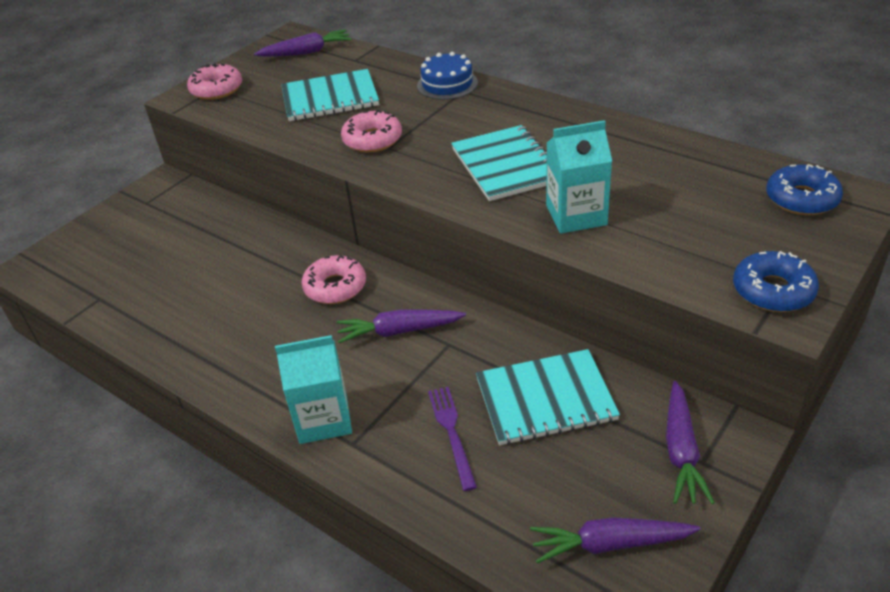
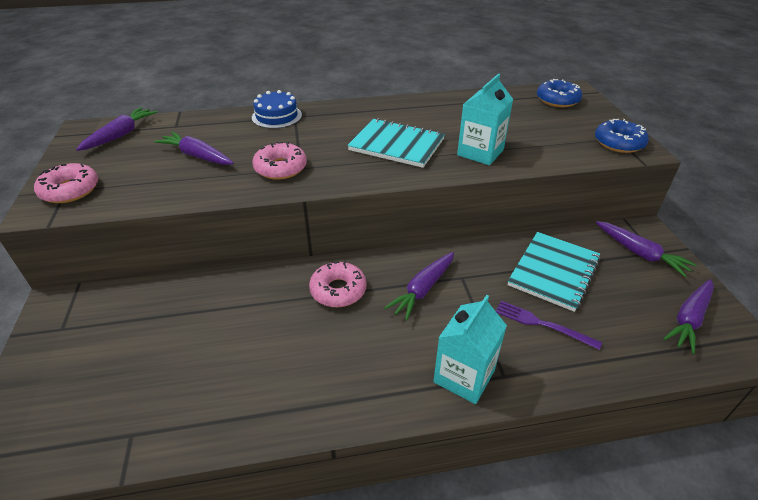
camera: 50 degrees left, 0 degrees up
(330, 98) = (197, 156): turquoise notebook -> purple carrot

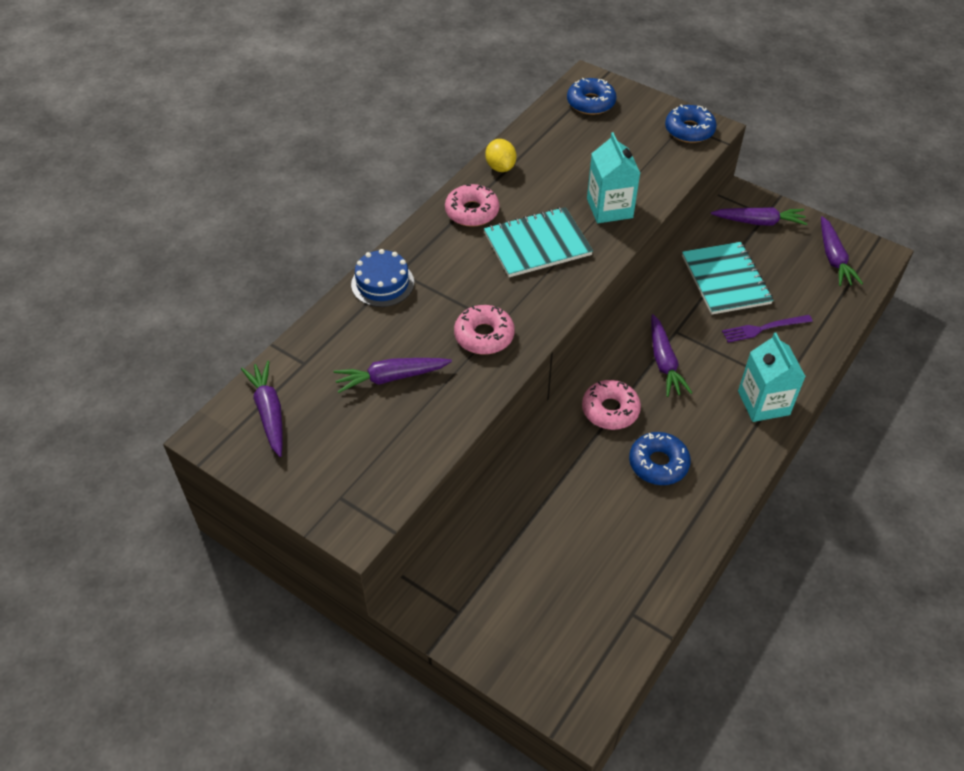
camera: 45 degrees left, 10 degrees up
(70, 190) = (345, 494): pink donut -> pink donut (472, 212)
(315, 349) = (658, 463): none -> blue donut
(439, 102) = (500, 167): none -> yellow lemon

